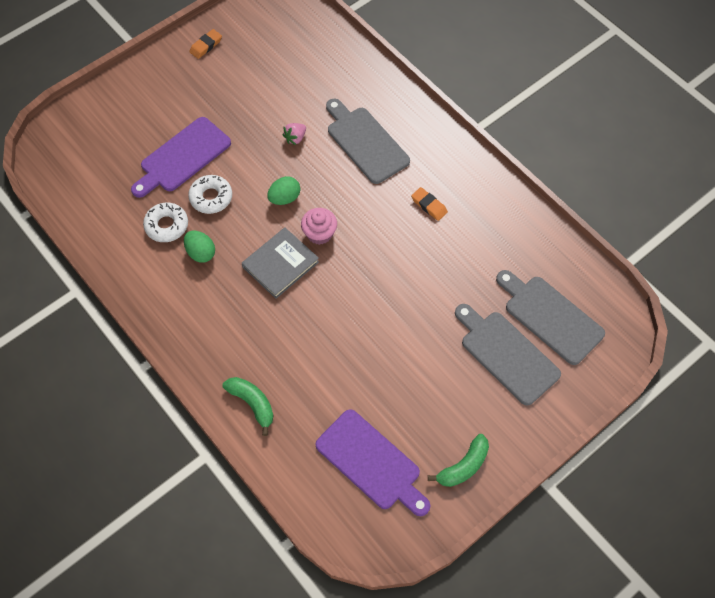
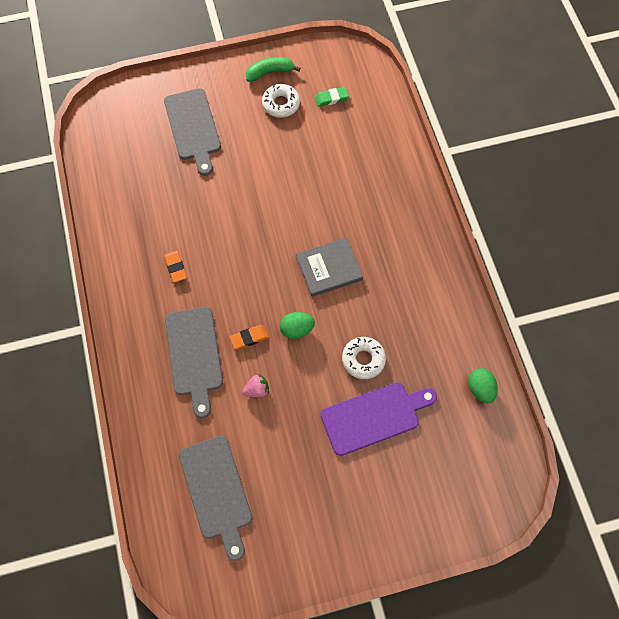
camera: 155 degrees left, 5 degrees up
(166, 225) = (414, 348): white donut -> white donut (281, 104)
(201, 253) = (393, 308): green egg -> green egg (480, 389)
(206, 46) = (296, 555): orange eraser -> orange eraser (249, 338)
(252, 403) = (398, 169): green banana -> none
(319, 233) = (282, 282): pink cupcake -> none
(371, 463) = (331, 98): purple cutting board -> green eraser
(550, 317) = (142, 140): grey cutting board -> grey cutting board (216, 491)

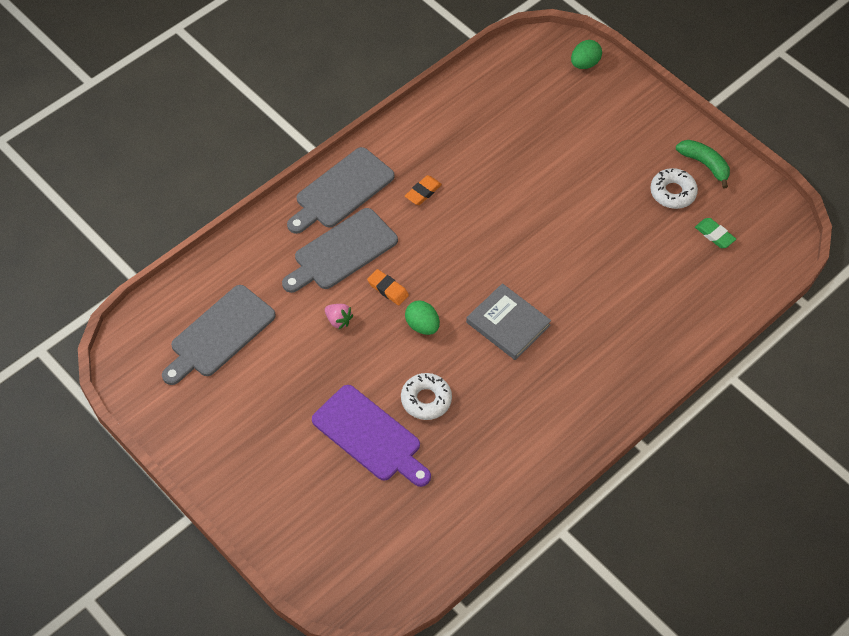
camera: 60 degrees right, 10 degrees down
(193, 128) = (587, 130): grey cutting board -> grey cutting board (341, 191)
(480, 389) = (459, 524): green egg -> green egg (584, 64)

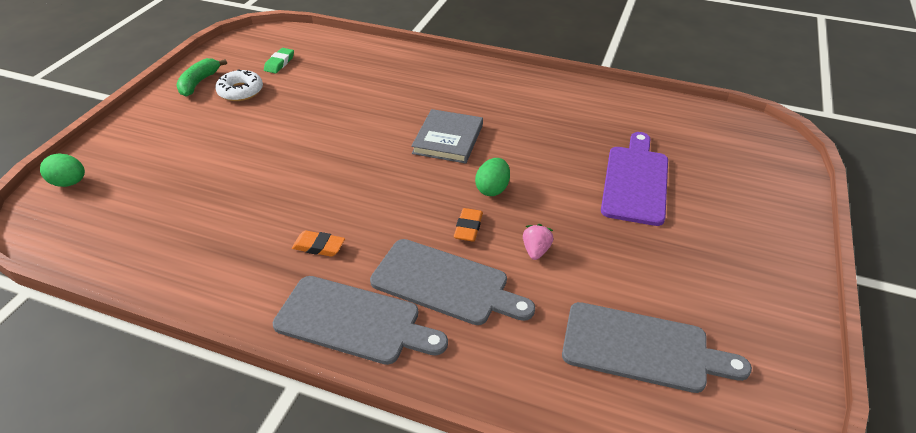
camera: 115 degrees left, 15 degrees down
(426, 400) = (567, 161): white donut -> none

